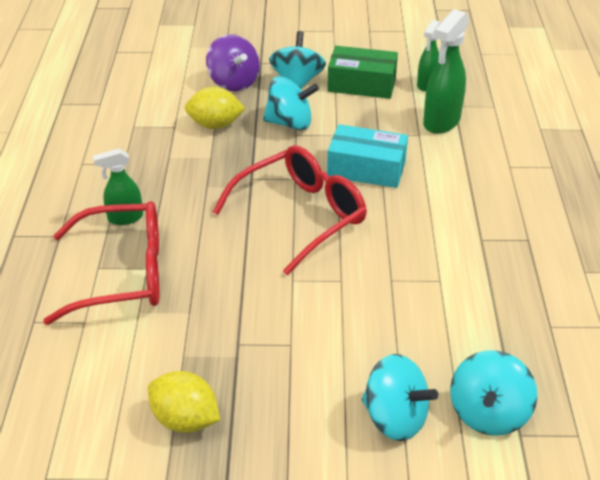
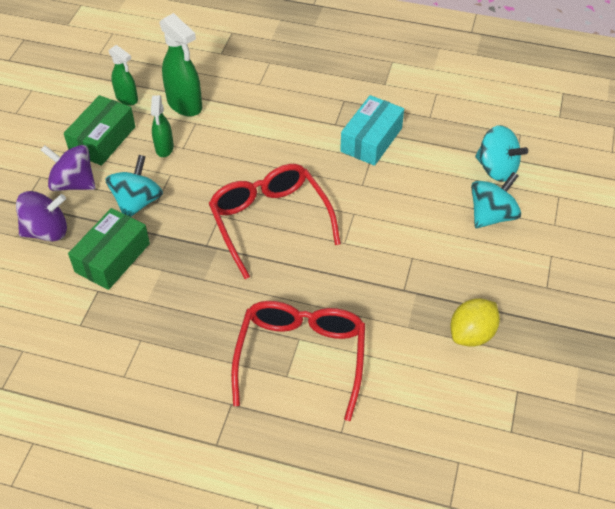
camera: 75 degrees left, 10 degrees up
(125, 218) = (225, 347): green spray bottle -> green spray bottle (164, 148)
(215, 125) = (112, 257): yellow lemon -> green box
(297, 82) = (73, 183): turquoise spinning top -> purple spinning top
(366, 168) = (226, 166): turquoise box -> turquoise box (371, 140)

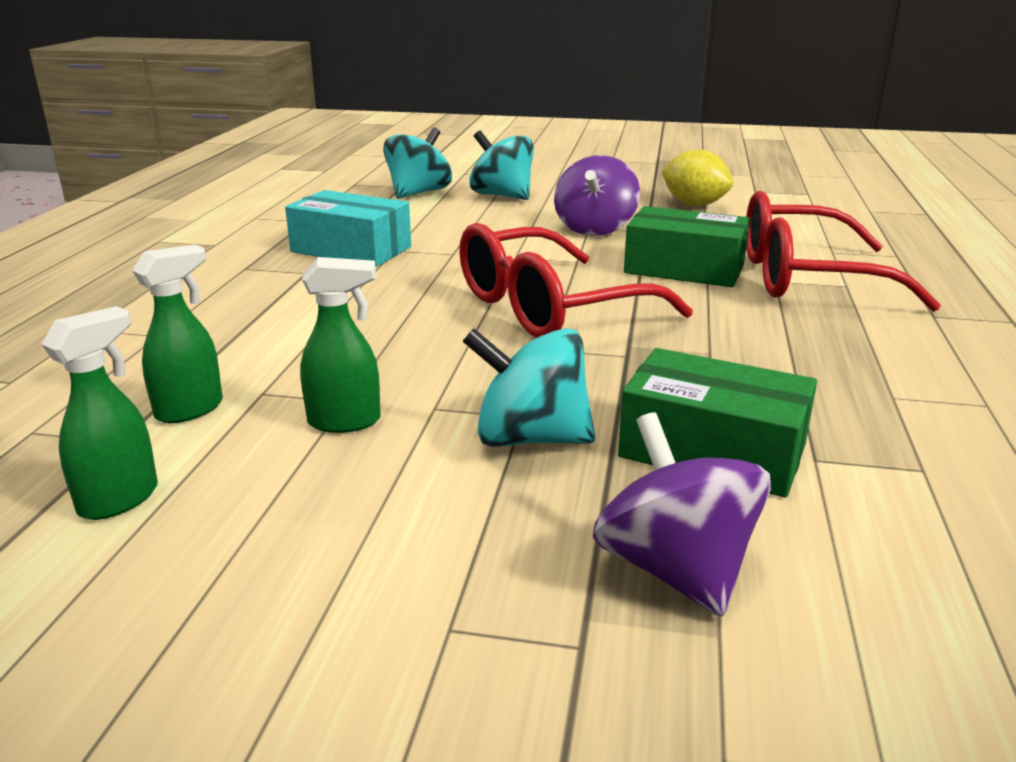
camera: 95 degrees left, 25 degrees down
(73, 183) = (476, 549): purple spinning top -> purple spinning top (595, 229)
(103, 140) = (293, 520): green box -> green box (684, 269)
(185, 105) = (190, 409): green spray bottle -> green spray bottle, size x0.61

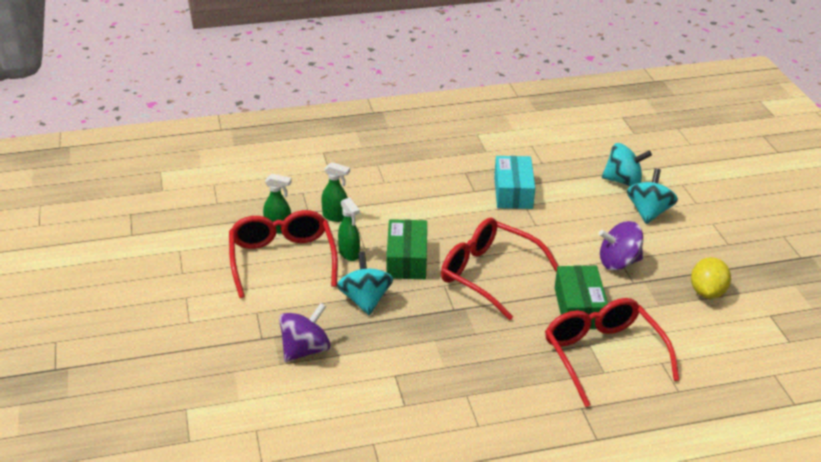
camera: 65 degrees right, 10 degrees up
(259, 523) = (282, 260): none -> red glasses
(712, 451) = (384, 347): green box -> green box (406, 259)

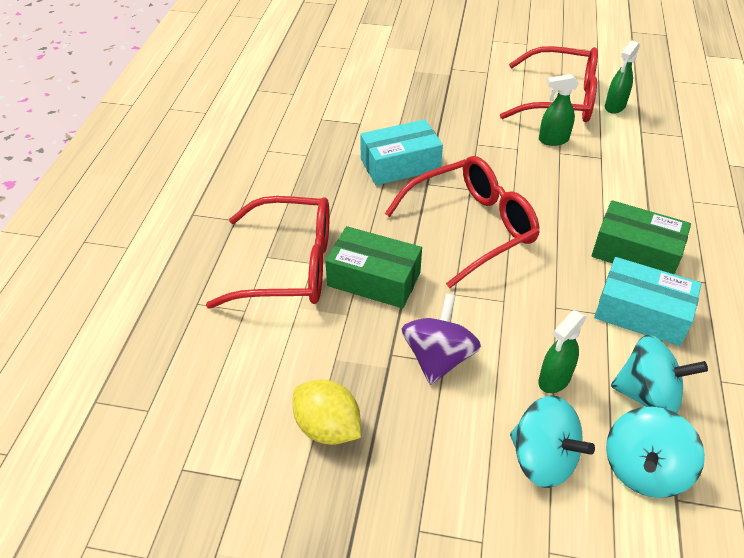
camera: 115 degrees right, 10 degrees up
(305, 350) = (423, 85): purple spinning top -> none
(335, 217) = (625, 147): green spray bottle -> green spray bottle (554, 380)
(365, 300) = (472, 132): turquoise spinning top -> turquoise spinning top (647, 395)
(406, 259) = (526, 175): green box -> green box (635, 253)
(440, 331) = (400, 165): none -> turquoise box

